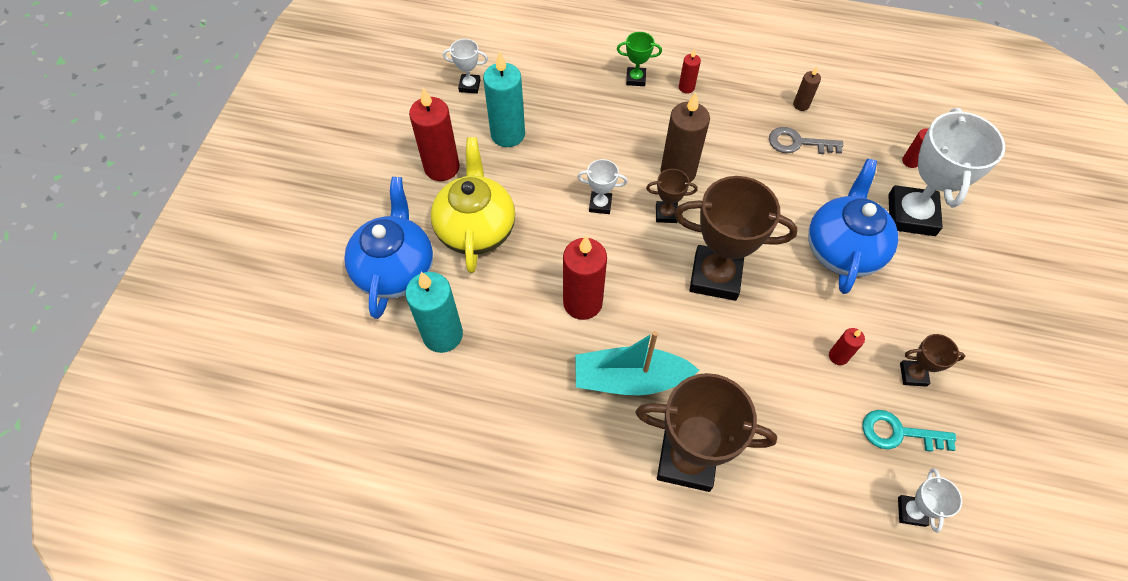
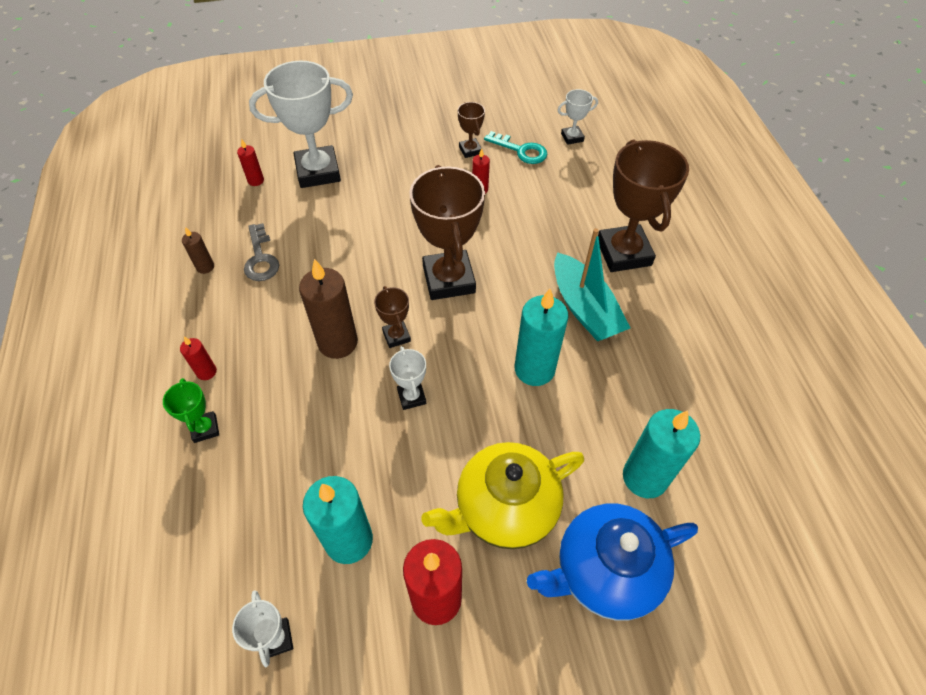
camera: 115 degrees left, 5 degrees down
(582, 303) = (534, 369): red candle -> turquoise candle
(842, 249) = (375, 205): blue teapot -> none
(898, 433) = (521, 150): turquoise key -> turquoise key turned 45 degrees counterclockwise

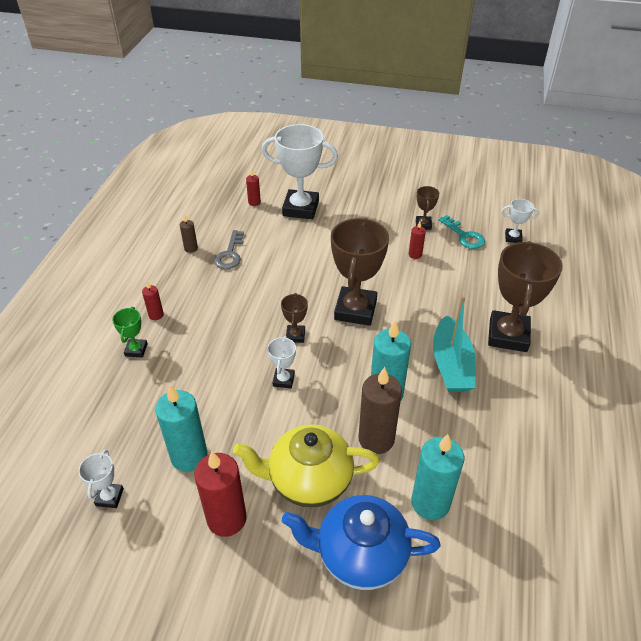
camera: 25 degrees right, 10 degrees down
(338, 342) = (252, 326): brown candle -> brown candle (376, 439)

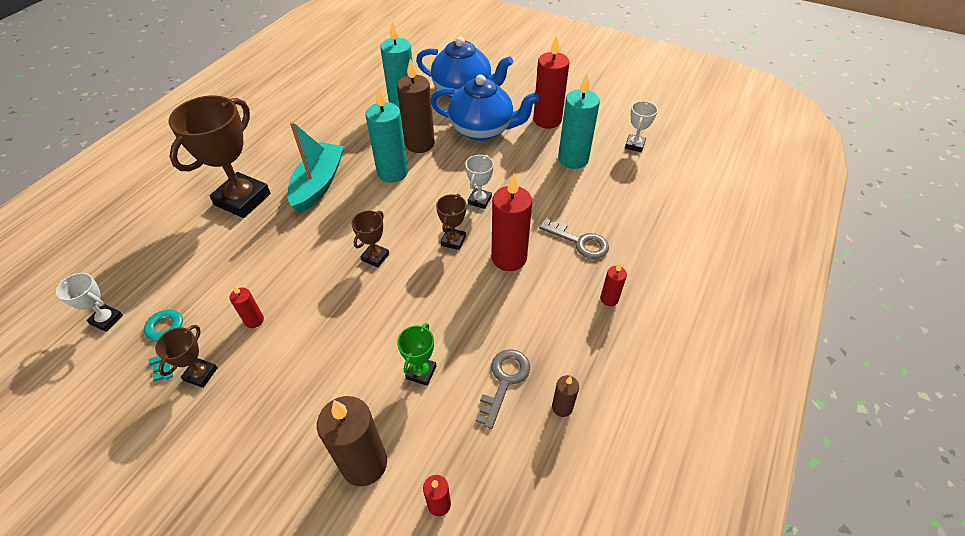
camera: 165 degrees left, 5 degrees up
(136, 350) = (628, 259): green trophy -> green trophy (421, 372)
(180, 357) = (579, 242): none -> grey key
(242, 331) = (509, 258): none -> red candle
(300, 208) = (364, 463): white trophy -> brown candle
(308, 480) = (483, 130): yellow teapot -> blue teapot
(355, 310) = (375, 257): brown trophy -> brown trophy, size x0.47

